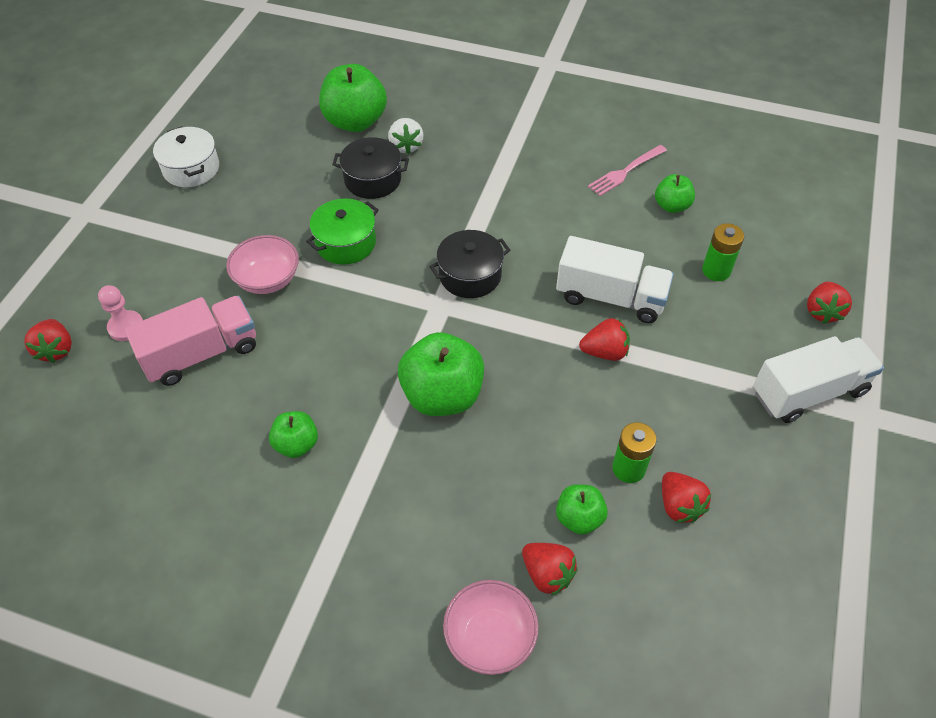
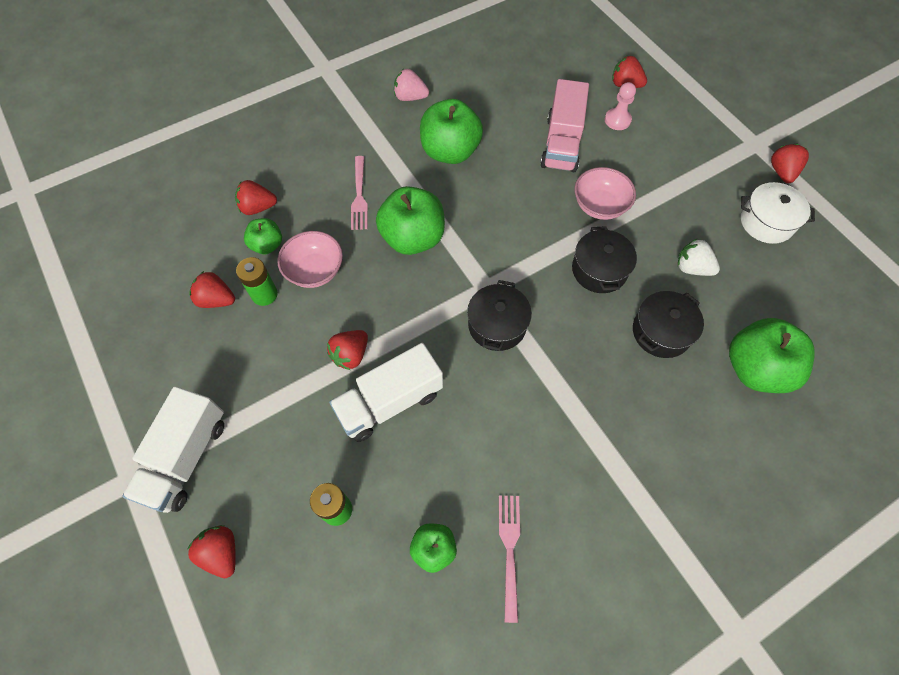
camera: 130 degrees right, 10 degrees up
(115, 182) = (782, 172): none -> red strawberry
(237, 552) = (410, 97): none -> pink strawberry
(296, 444) = (450, 152): green apple -> green apple, size x1.84
(346, 243) = (599, 270): green pot -> black pot
(406, 146) = (689, 386): white strawberry -> white strawberry (692, 268)
(436, 484) = (359, 196): none -> pink fork
(490, 637) = (259, 163): pink bowl -> pink bowl (315, 271)

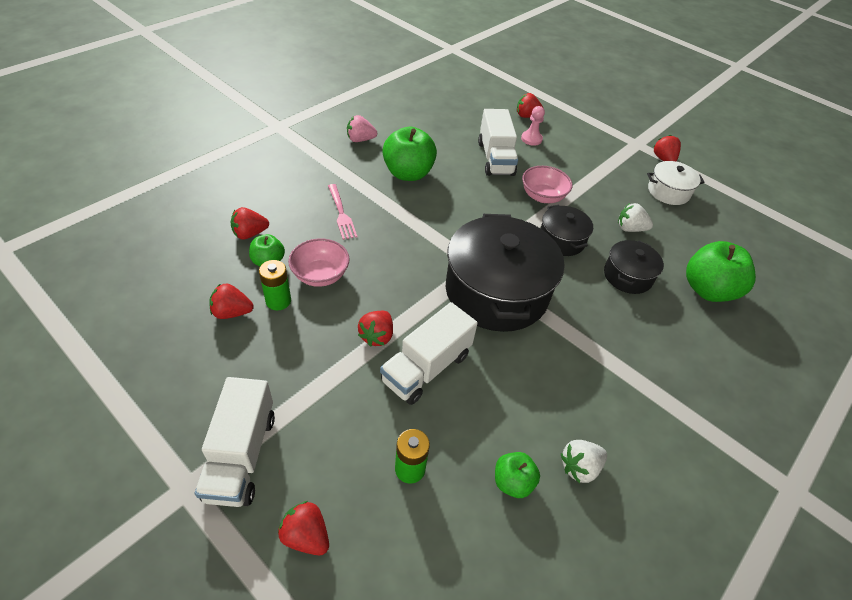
camera: 20 degrees left, 15 degrees down
(413, 238) = (400, 238): green apple -> none
(497, 325) = (496, 292): black pot -> black pot, size x2.01
(509, 550) = (579, 467): pink fork -> white strawberry
(561, 143) = (495, 158): pink truck -> white truck

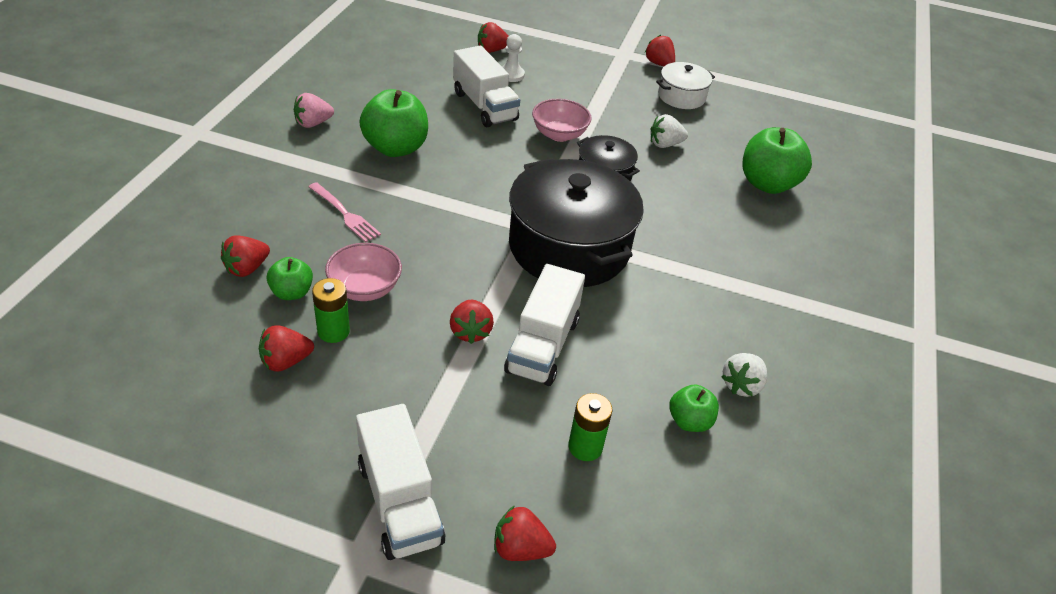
camera: 25 degrees left, 5 degrees down
(531, 139) = (511, 75): pink pawn -> white pawn
(627, 276) = (688, 192): black pot -> none

